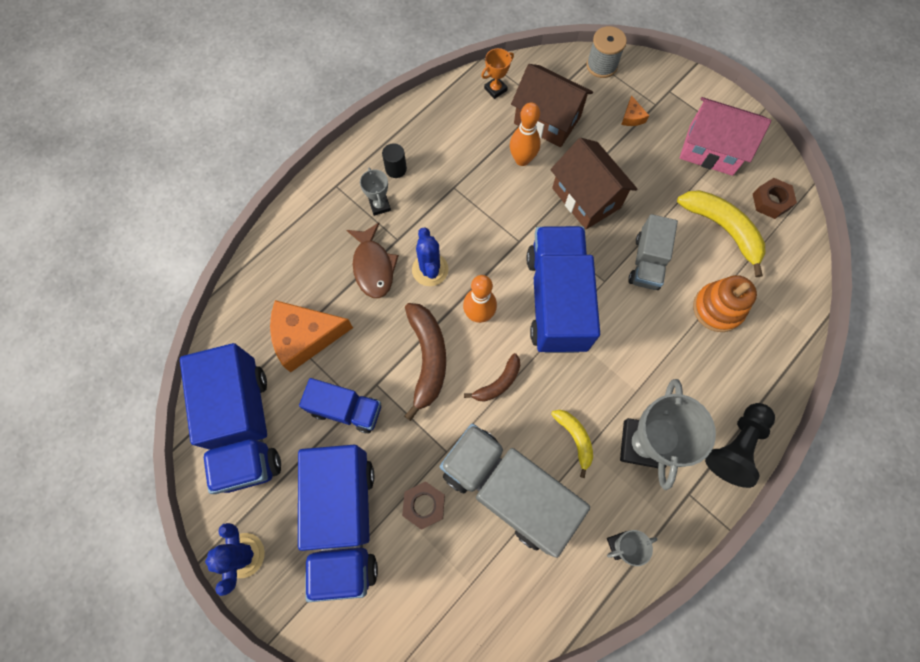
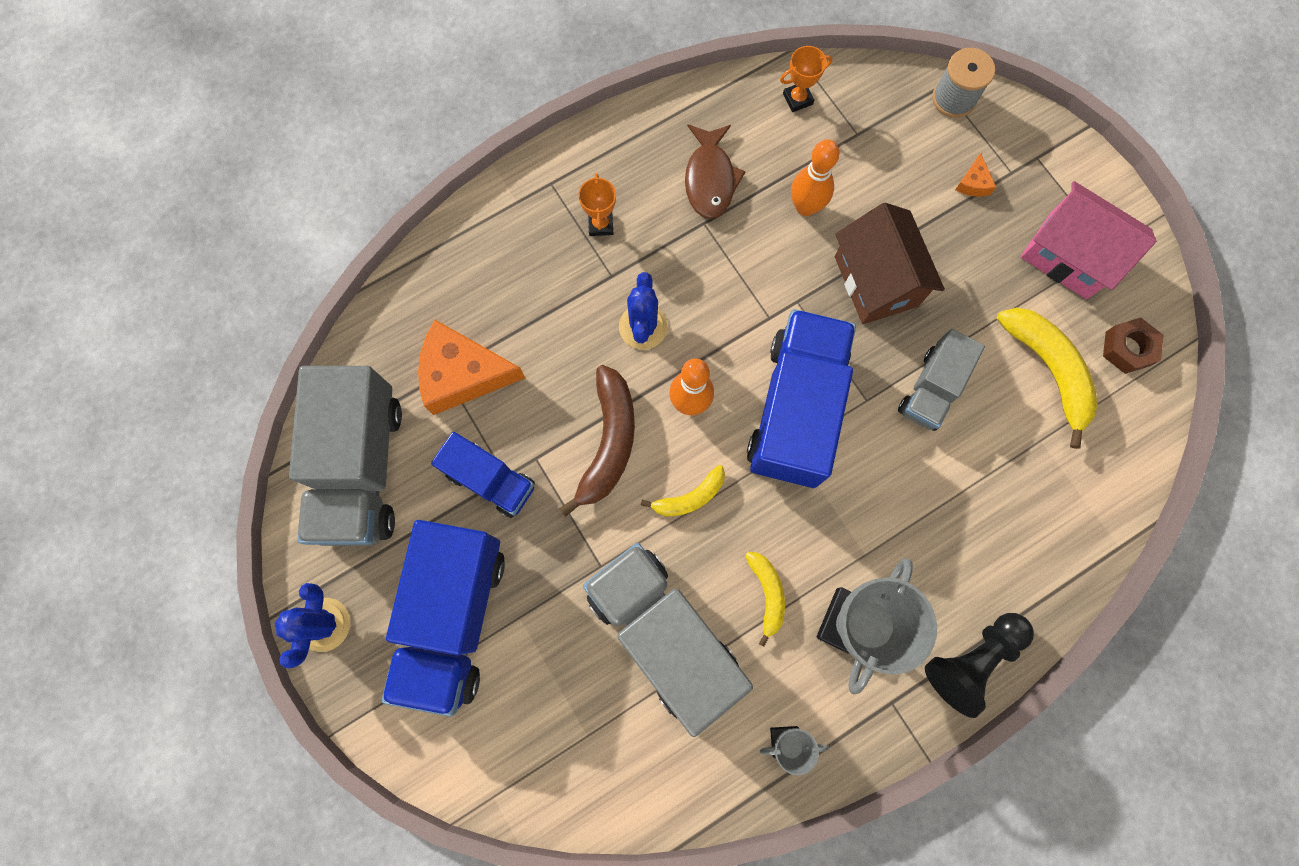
camera: 15 degrees right, 5 degrees up
(244, 426) = (362, 468): blue truck -> grey truck
(373, 266) = (571, 304): brown fish -> brown fish (710, 179)
(380, 205) = (600, 224): grey trophy -> orange trophy
(396, 169) = (634, 179): black cylinder -> none
(424, 505) = (555, 625): brown nut -> none
(498, 383) = (689, 497): brown banana -> yellow banana
(547, 120) = (855, 160): brown house -> none
(717, 308) = (1006, 475): orange stacking toy -> none

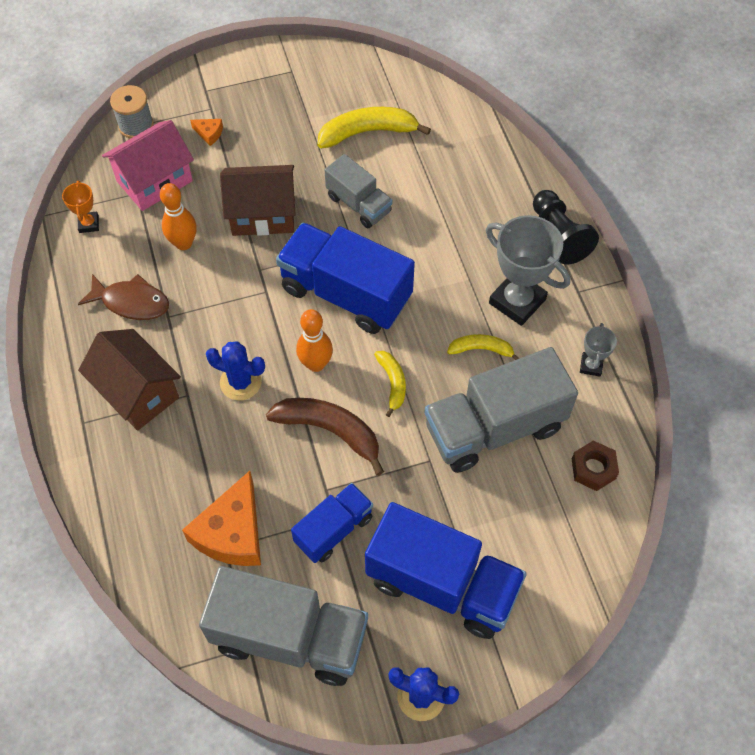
camera: 75 degrees left, 15 degrees down
(600, 224) = (137, 392): orange trophy -> brown house
(1068, 256) = (288, 96): pink house -> pink house (154, 181)
(1127, 348) = (368, 84): brown nut -> brown nut (593, 469)

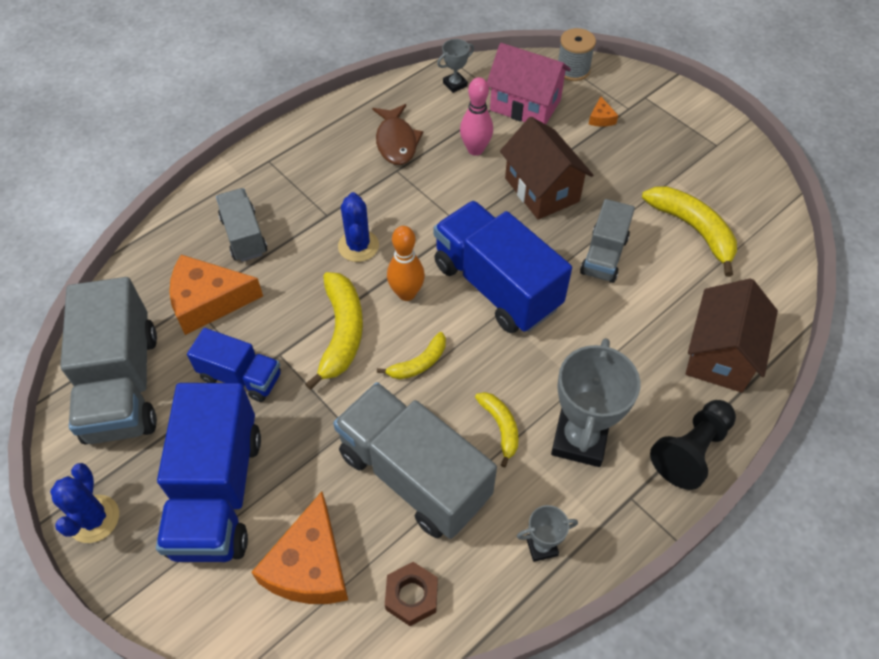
camera: 65 degrees right, 5 degrees down
(89, 224) = (455, 84): orange trophy -> grey trophy
(137, 392) = (313, 182): brown house -> brown house (720, 355)
(169, 476) = (244, 236): none -> grey truck
(183, 243) = (475, 149): orange bowling pin -> pink bowling pin
(330, 431) = (341, 333): brown banana -> yellow banana
(345, 293) = (496, 286): blue truck -> blue truck turned 45 degrees counterclockwise
(539, 532) = (310, 566): none -> orange cheese

